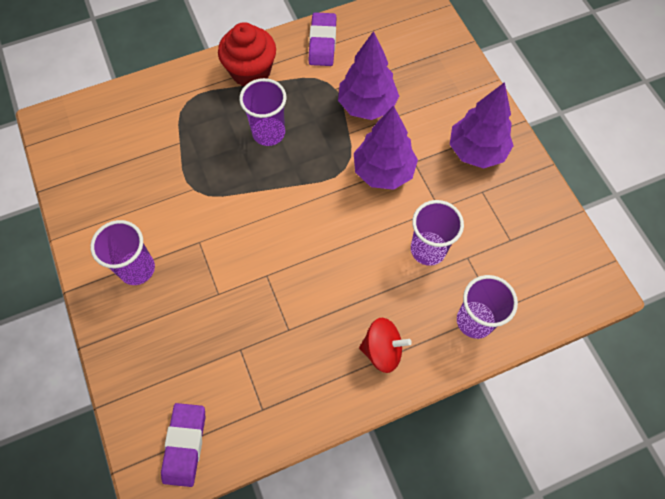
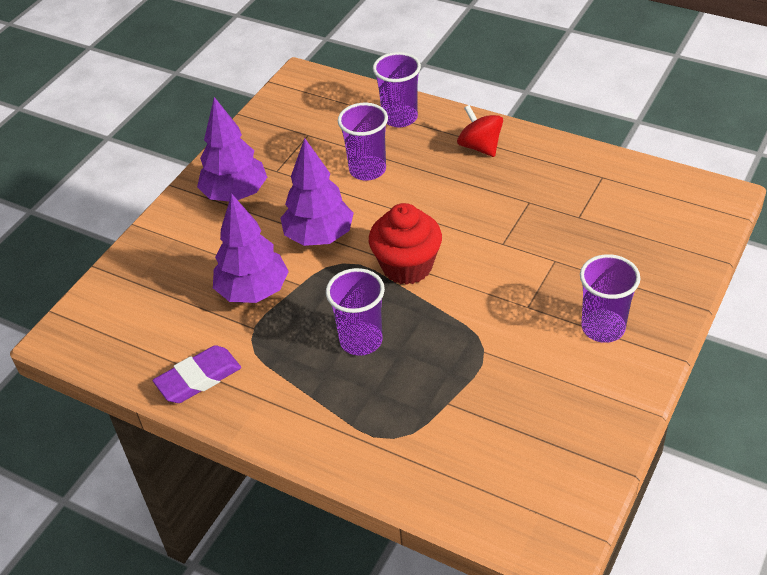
camera: 125 degrees left, 20 degrees down
(185, 445) = (679, 197): purple eraser -> none
(251, 72) = (298, 411): red cupcake -> red cupcake (407, 266)

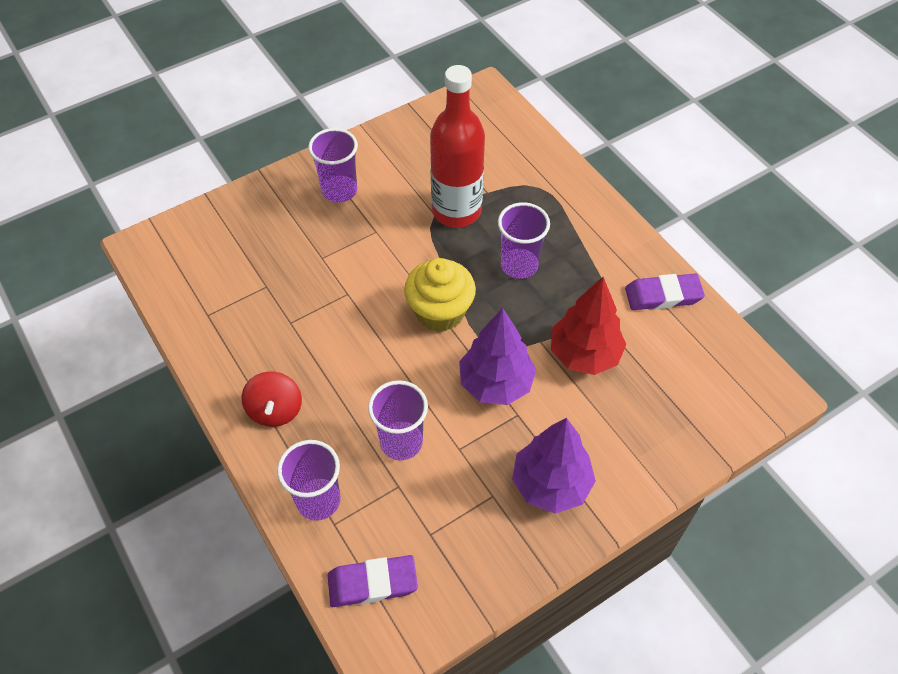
camera: 155 degrees left, 10 degrees up
(253, 291) = (584, 354): purple tree -> red tree
(328, 99) = (372, 583): none -> purple eraser
(407, 266) = (440, 312): red cupcake -> yellow cupcake
(464, 365) = (456, 211): none -> red bottle

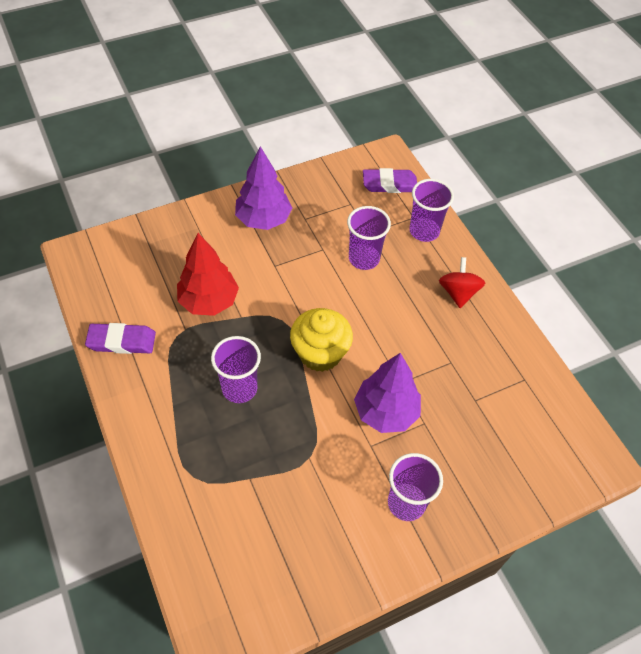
camera: 175 degrees left, 0 degrees up
(456, 211) = (286, 458): red bottle -> none
(496, 383) = (286, 289): purple tree -> purple tree (386, 412)

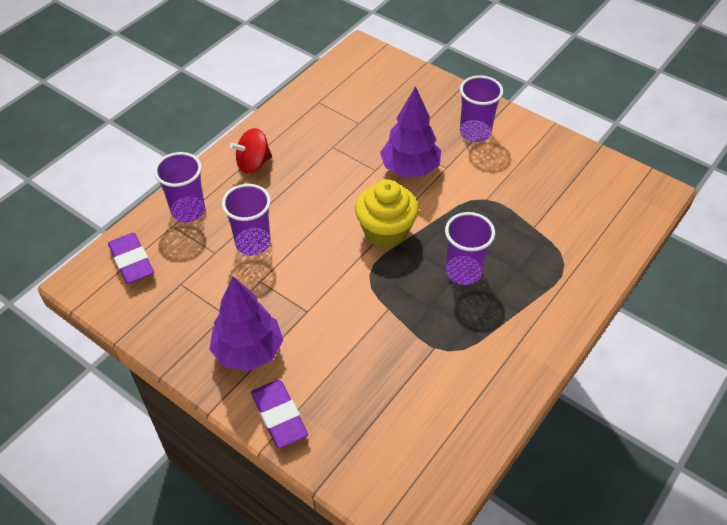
camera: 115 degrees left, 5 degrees down
(121, 341) = (488, 394): purple eraser -> purple eraser (279, 416)
(209, 301) = (389, 344): red tree -> none

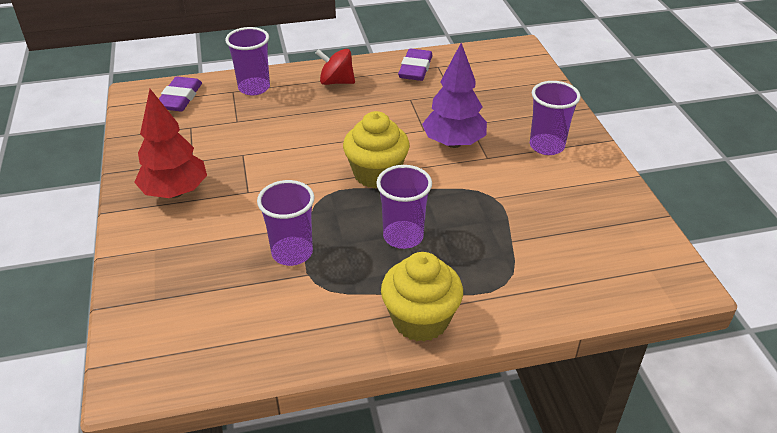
camera: 40 degrees right, 10 degrees down
(248, 351) = (175, 192): purple tree -> red tree
(253, 243) = (269, 129): purple cup -> purple cup (292, 253)
(279, 416) = (139, 244): purple eraser -> purple eraser (415, 69)
(544, 327) = (420, 320): none -> yellow cupcake

